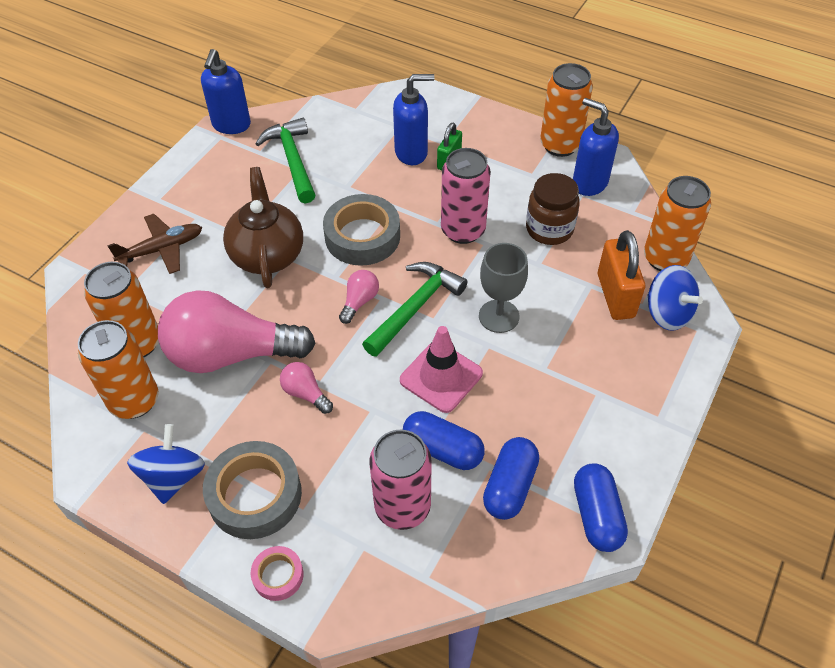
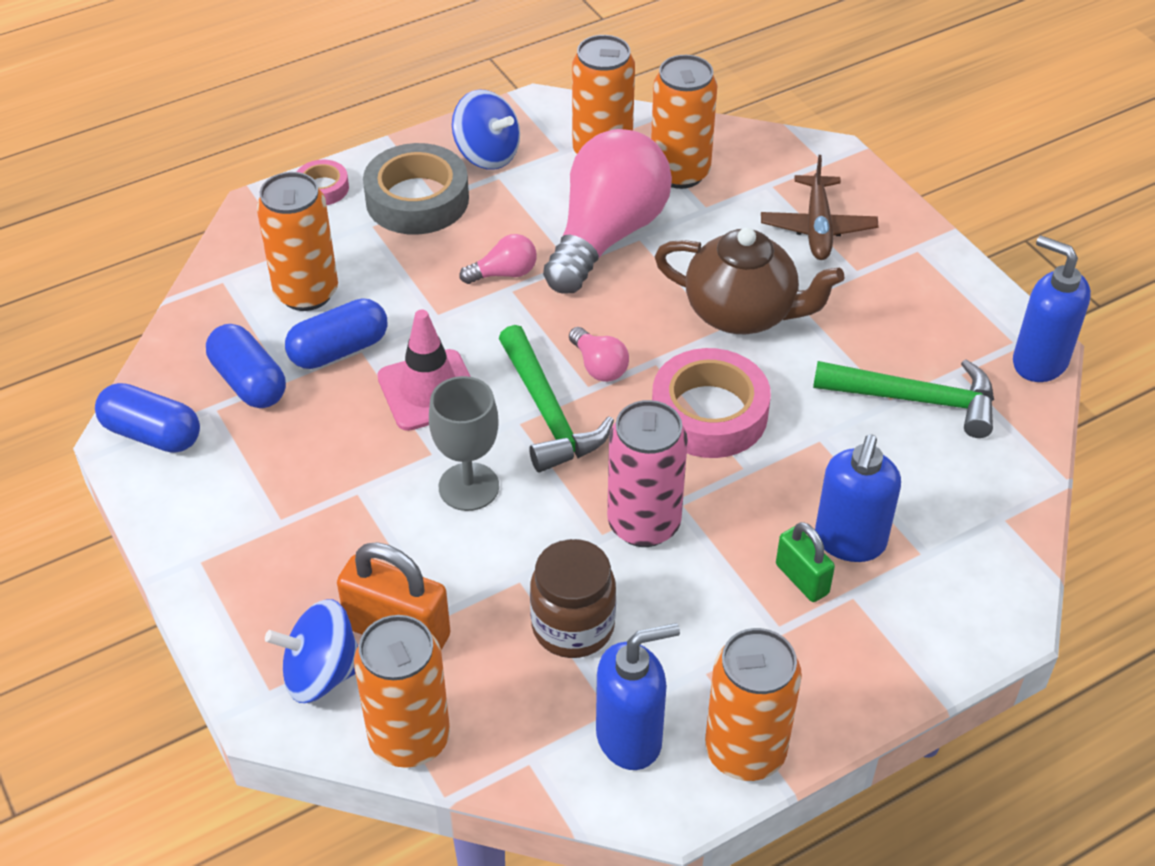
camera: 120 degrees right, 5 degrees down
(362, 236) = (709, 413): grey tape -> pink tape
(402, 507) = (306, 293): pink can -> orange can

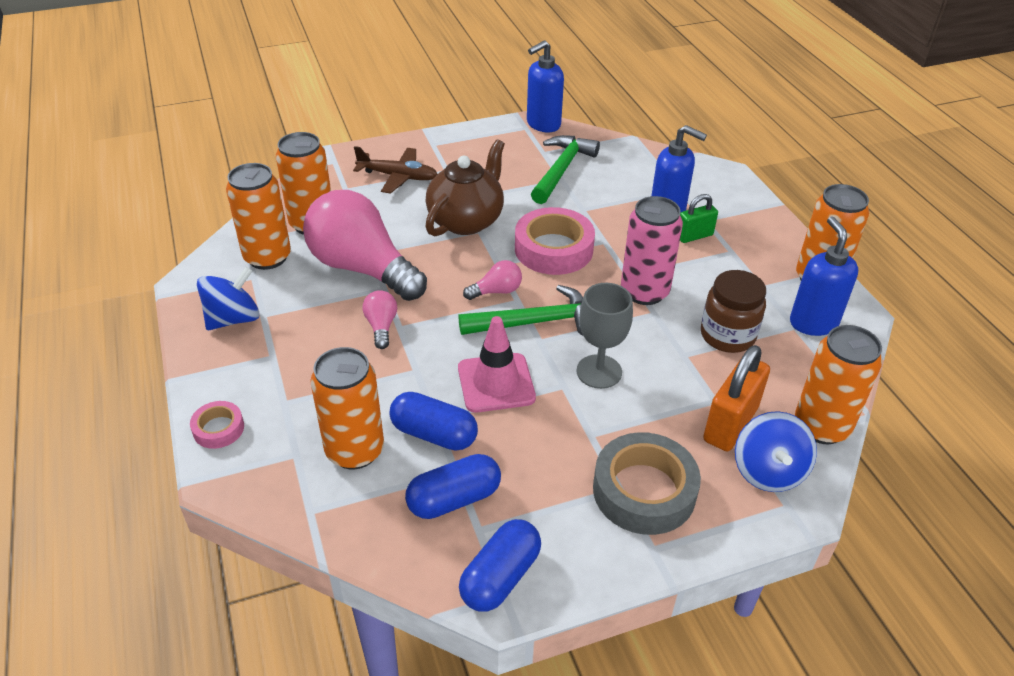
camera: 80 degrees left, 5 degrees down
(339, 350) = (434, 434): blue capsule -> blue capsule turned 45 degrees counterclockwise
(417, 199) = (268, 367): grey tape -> grey tape (644, 491)

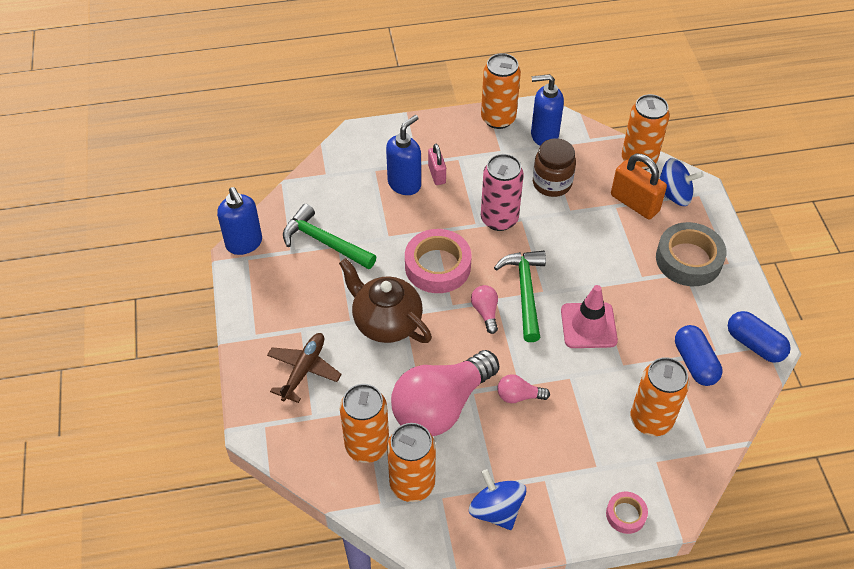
camera: 80 degrees left, 10 degrees up
(434, 434) = (636, 369): blue capsule -> none
(599, 371) = (581, 262): grey goblet -> none
(694, 236) = (437, 174): green padlock -> pink padlock

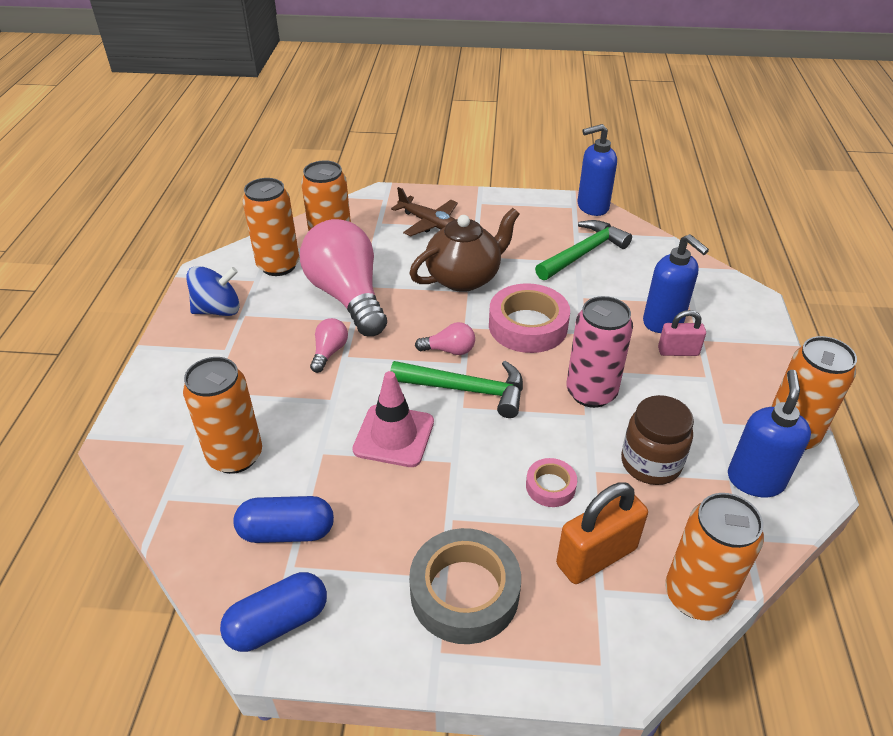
camera: 105 degrees right, 10 degrees down
(625, 514) = (145, 399): pink tape -> pink tape (550, 486)
(674, 195) = (606, 622): blue spinning top -> none

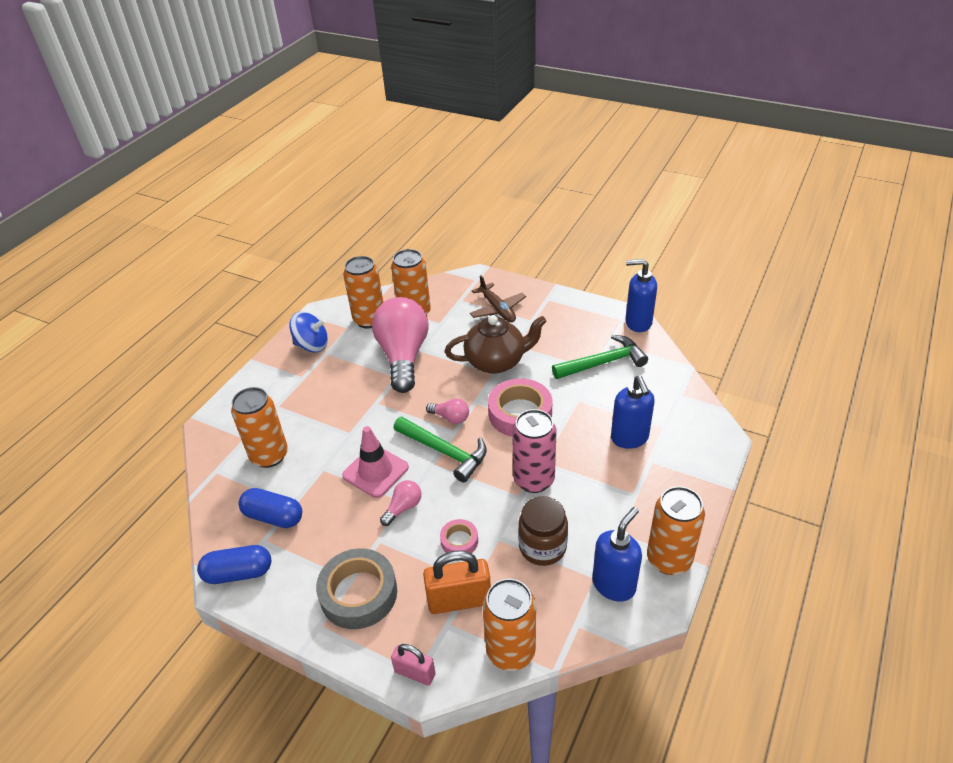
camera: 25 degrees right, 0 degrees up
(329, 352) = (367, 397): pink light bulb -> pink light bulb (403, 507)
(678, 351) = (624, 466): pink padlock -> pink padlock (415, 673)

